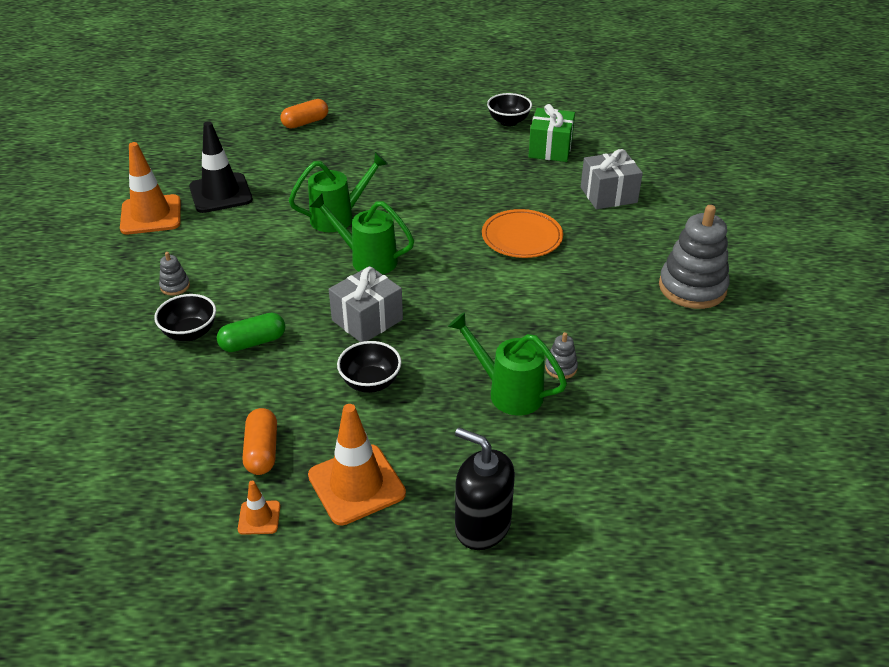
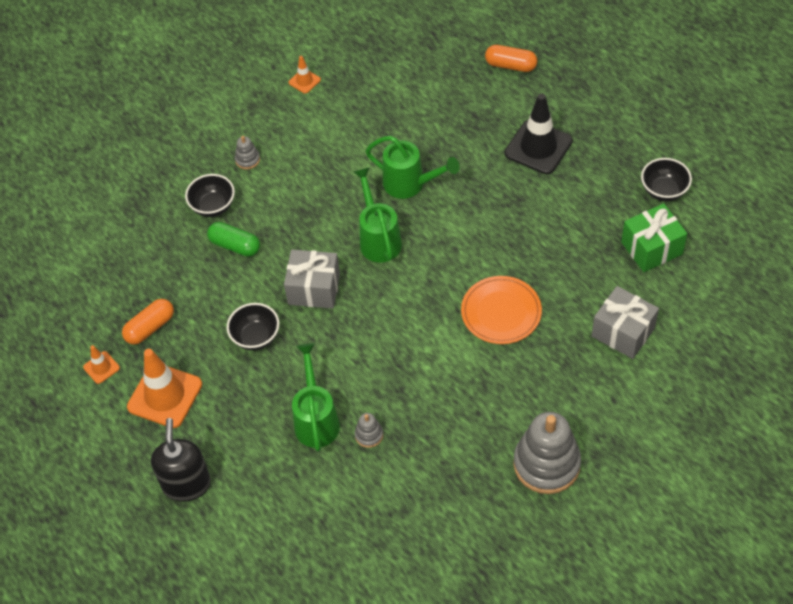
camera: 55 degrees right, 15 degrees up
(151, 215) = (304, 81): orange traffic cone -> orange traffic cone, size x0.48
(221, 193) = (367, 95): black traffic cone -> black traffic cone (538, 147)

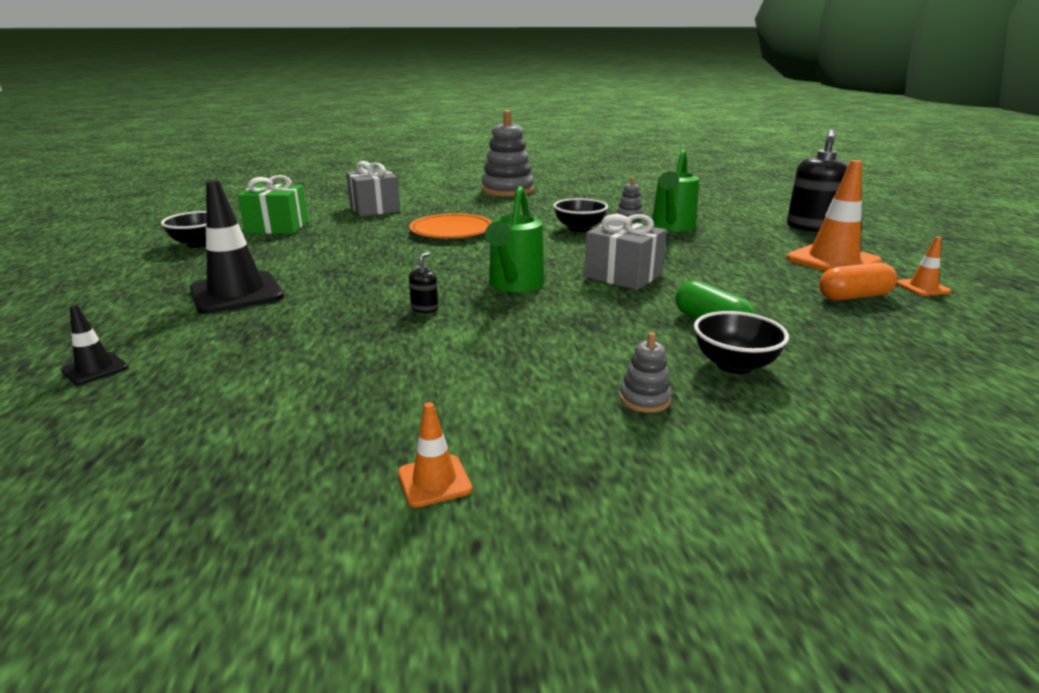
camera: 155 degrees left, 30 degrees down
(256, 337) = (712, 266): black bowl -> black bowl (579, 229)
(409, 184) = (425, 309): green watering can -> black soap dispenser
(510, 65) = (95, 369): orange capsule -> black traffic cone

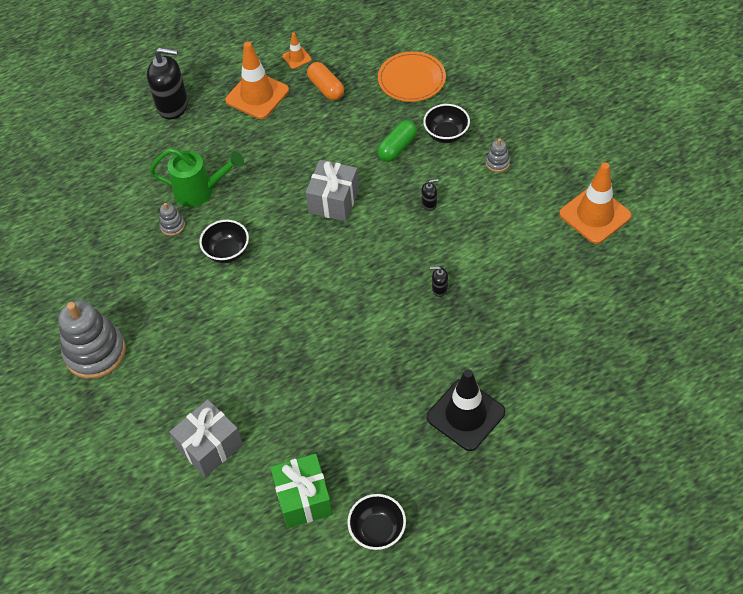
camera: 105 degrees left, 30 degrees up
(95, 369) = (593, 409): black traffic cone -> none
(434, 481) = (595, 215): orange traffic cone -> orange traffic cone, size x2.08
(451, 231) = (265, 344): orange plate -> orange plate (411, 79)
(514, 285) = (377, 255): green watering can -> none
(581, 327) = (429, 204): none -> black soap dispenser

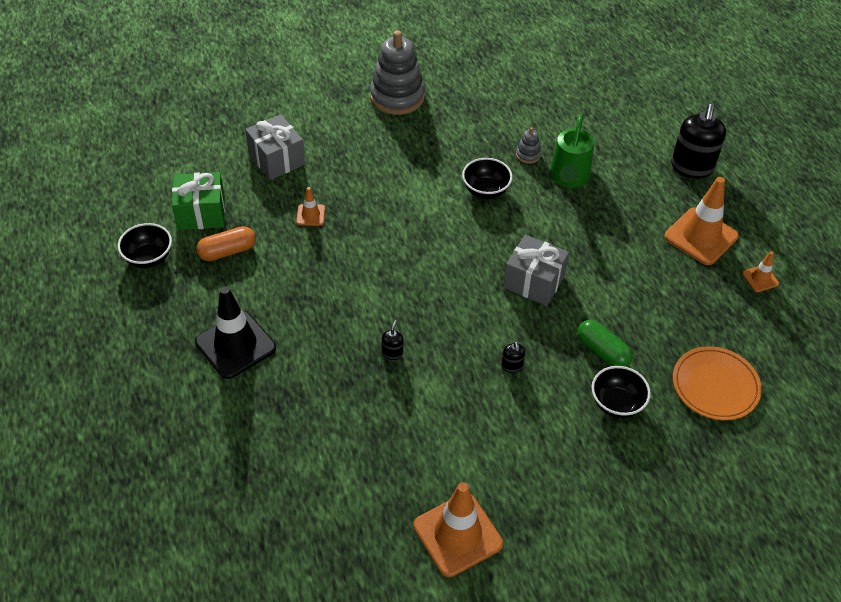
camera: 95 degrees right, 5 degrees down
(287, 393) = (310, 215): none -> orange traffic cone
(326, 88) = (707, 299): orange capsule -> orange capsule (227, 251)
(497, 163) = (562, 448): grey stacking toy -> none

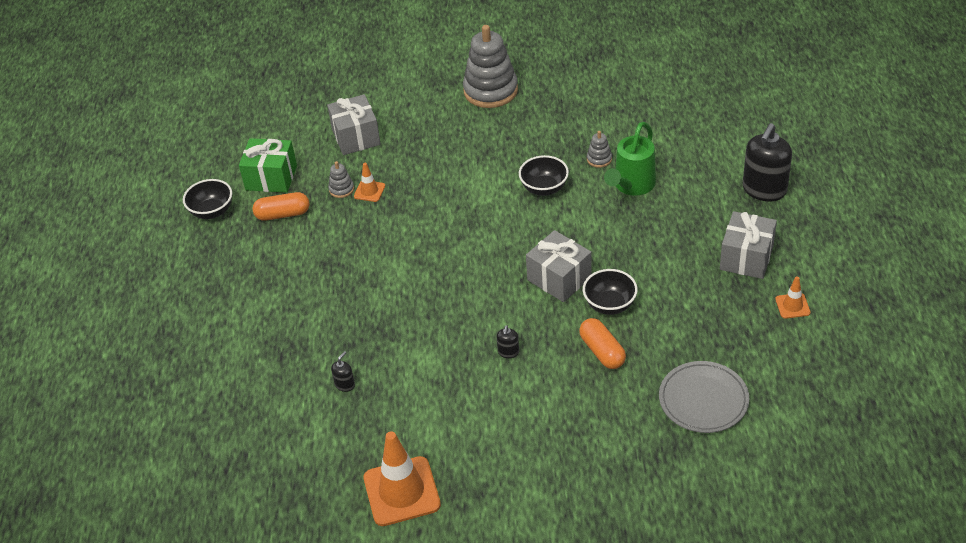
camera: 20 degrees right, 5 degrees down
(235, 345) = (262, 297): black traffic cone -> none
(280, 216) = (341, 189): none -> grey stacking toy
(392, 353) = (400, 324): black soap dispenser -> black soap dispenser (345, 385)
(602, 351) = (602, 351): green capsule -> orange capsule
(616, 404) = (597, 401): black bowl -> black bowl (609, 305)
(701, 236) = (746, 257): orange traffic cone -> grey gift
(715, 386) = (703, 400): orange plate -> grey plate

